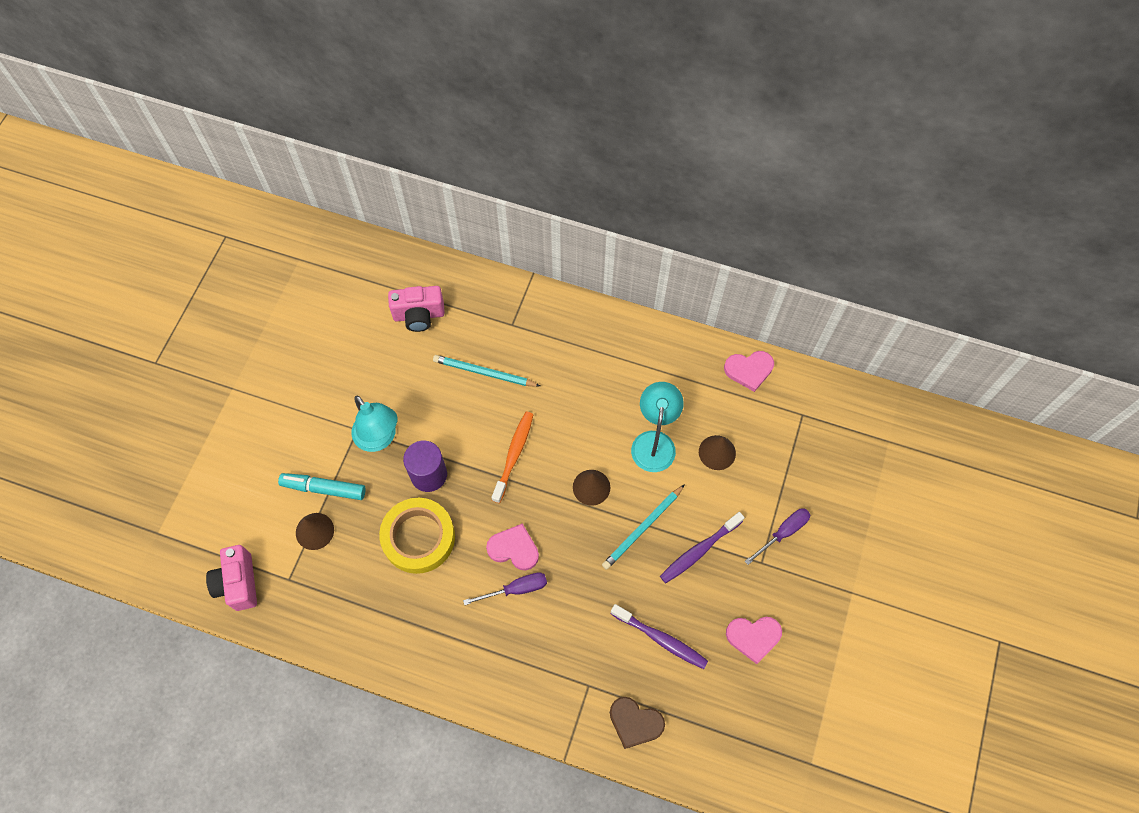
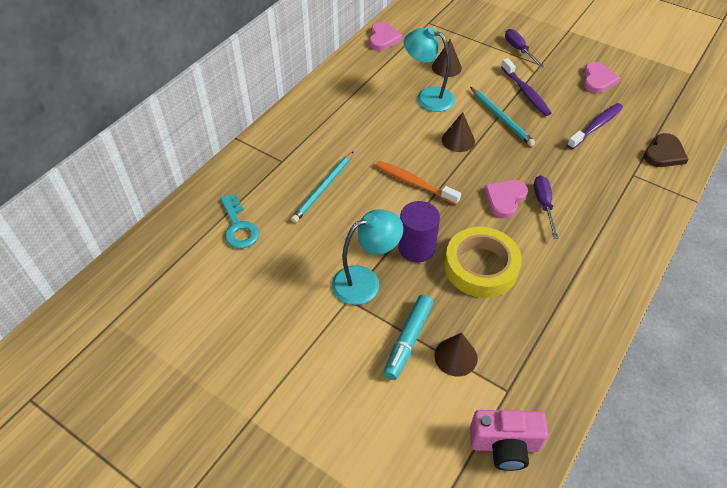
camera: 75 degrees left, 15 degrees down
(419, 315) = (238, 226): pink camera -> turquoise key

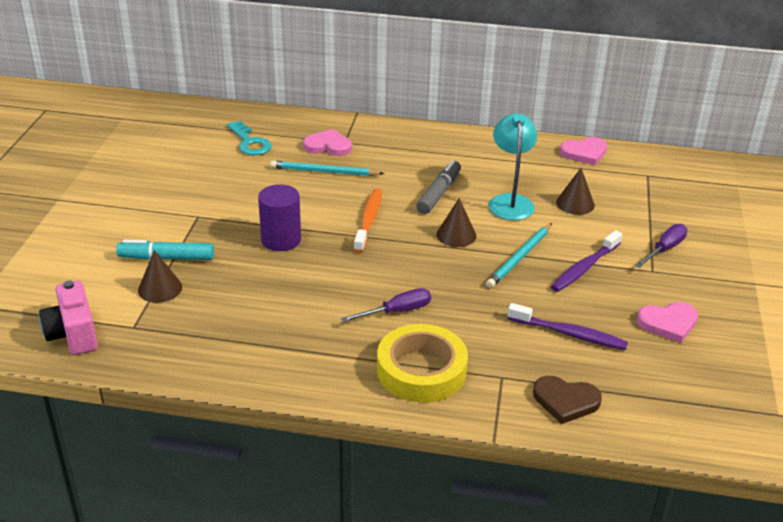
camera: 65 degrees right, 15 degrees down
(238, 226) = (250, 142): turquoise key -> turquoise key turned 75 degrees counterclockwise
(365, 281) = (223, 220): turquoise lamp -> none
(396, 130) = (439, 193): none -> grey marker
(481, 267) = (279, 284): yellow tape -> yellow tape (421, 370)
(505, 199) = (386, 283): pink heart -> pink heart (328, 146)

